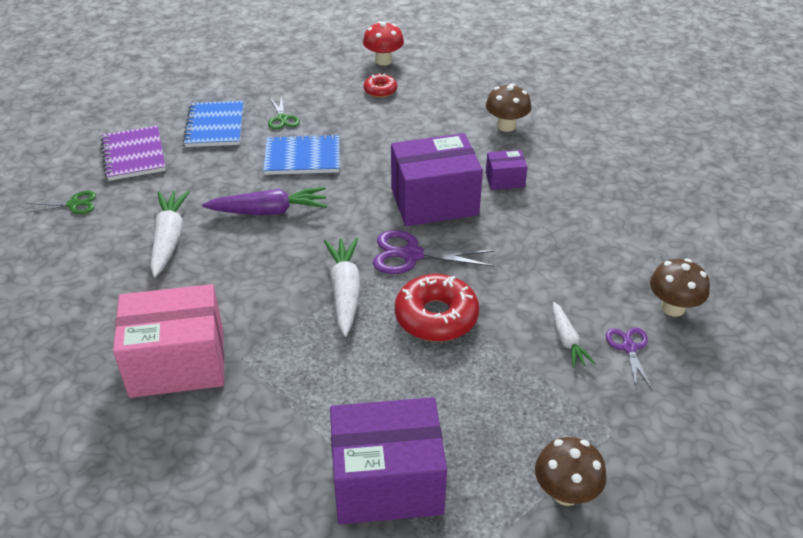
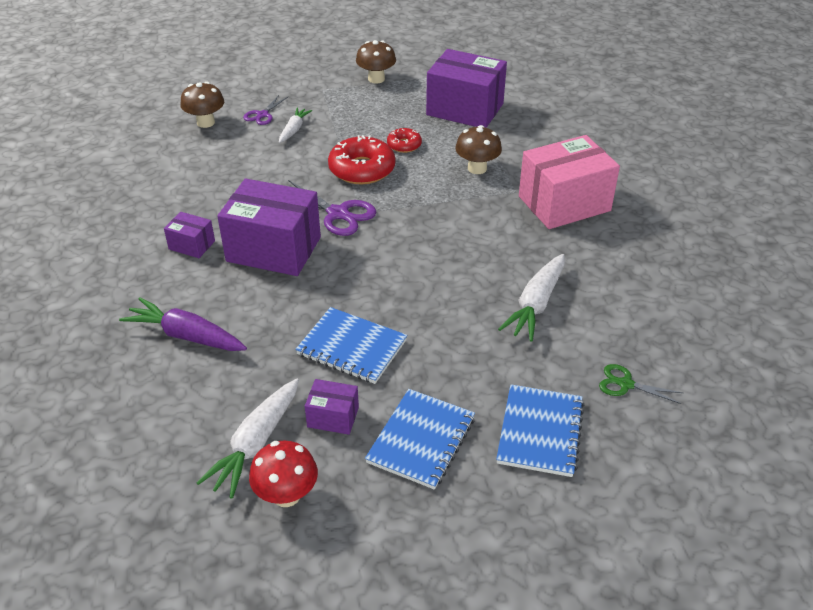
camera: 150 degrees left, 0 degrees up
(134, 155) = (540, 432): purple notebook -> blue notebook
(177, 363) = (564, 203): pink box -> pink box turned 45 degrees counterclockwise
(269, 211) = (427, 297): purple carrot -> purple carrot (186, 336)
(282, 118) = (333, 417): green scissors -> purple box
(345, 291) = (412, 207): white carrot -> white carrot (255, 444)
(380, 90) = (180, 414): red donut -> red donut (404, 145)
(383, 61) = (119, 472): red mushroom -> red mushroom (286, 495)
(506, 126) = (114, 300): brown mushroom -> brown mushroom (477, 168)

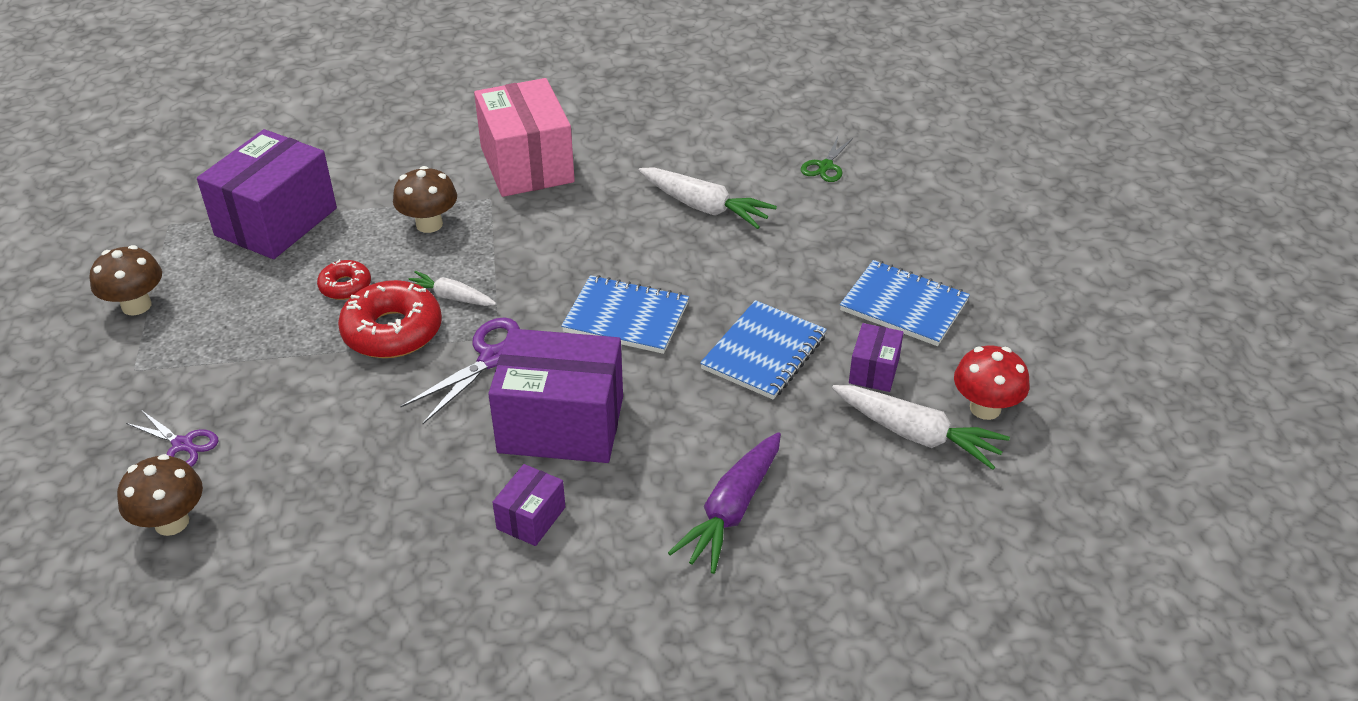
camera: 85 degrees left, 0 degrees up
(273, 249) = (561, 425): purple box -> purple box turned 75 degrees clockwise
(294, 130) = (250, 404): white carrot -> white carrot (451, 297)
(540, 432) = (889, 226): blue notebook -> blue notebook (626, 317)

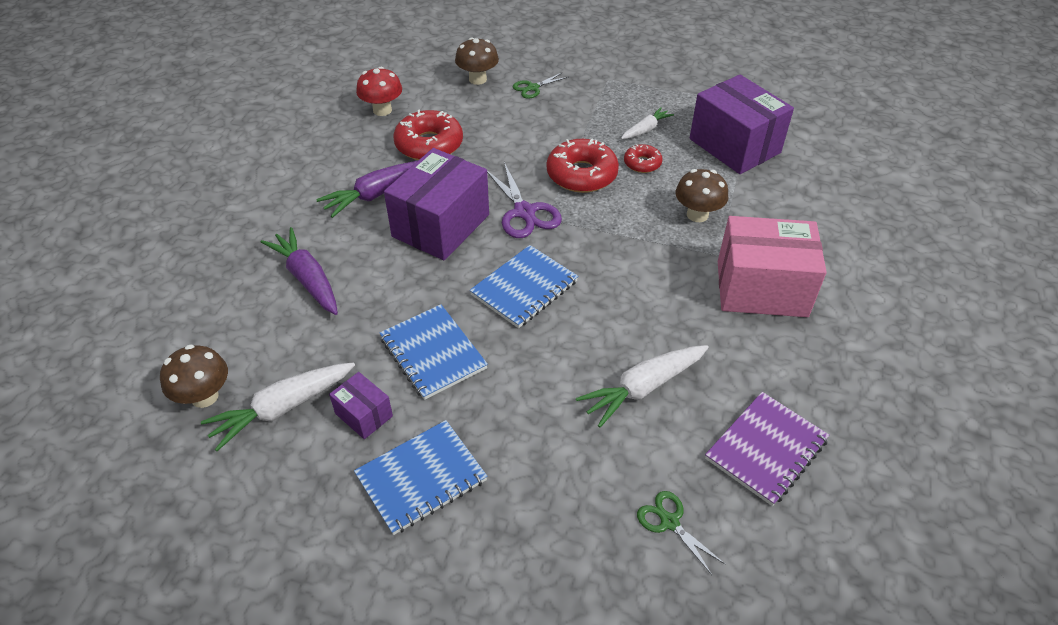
camera: 115 degrees right, 5 degrees up
(136, 305) = (668, 84): brown mushroom -> brown mushroom (204, 396)
(182, 444) = (533, 88): purple scissors -> green scissors
(386, 509) = (429, 144): none -> red donut
(451, 297) = (602, 207): white carrot -> white carrot (645, 129)
(531, 518) = (376, 194): purple box -> purple carrot
(720, 134) = (766, 449): none -> purple notebook
(985, 408) = (269, 471): red mushroom -> red mushroom (382, 110)

